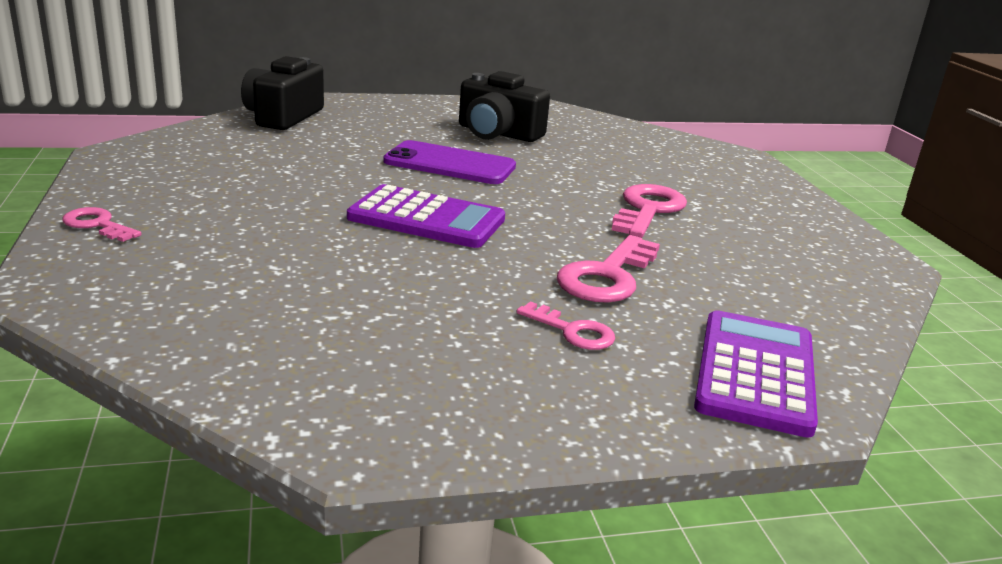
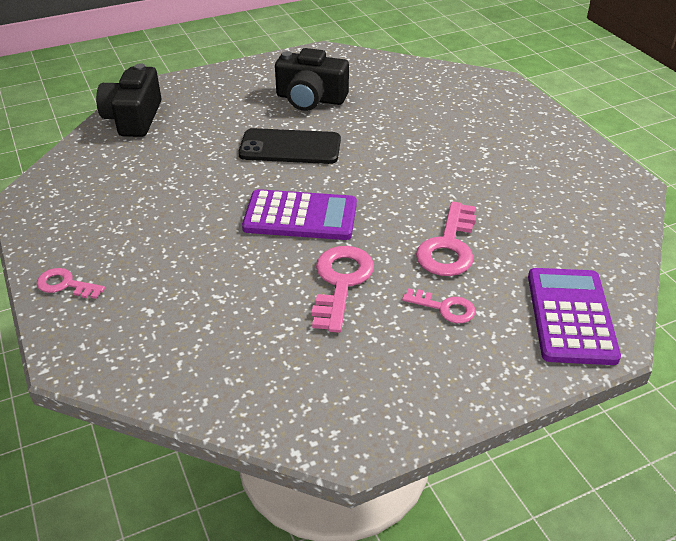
camera: 10 degrees left, 15 degrees up
(450, 164) = (290, 147): purple phone -> black phone
(648, 210) = (453, 166): pink key -> pink key (341, 282)

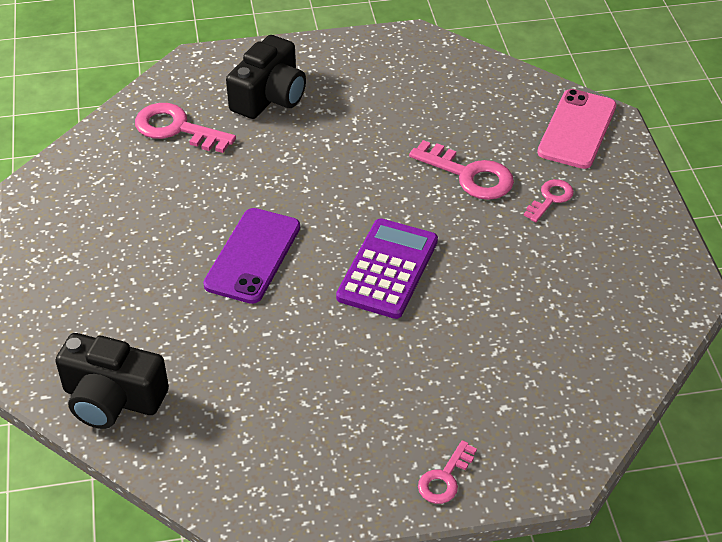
camera: 75 degrees left, 5 degrees up
(290, 147) = (252, 256): black phone -> purple phone
(310, 99) = (152, 220): black camera -> black camera (269, 96)
(341, 282) = (499, 258): pink key -> pink key (177, 129)
(570, 316) = (577, 129): purple calculator -> pink phone

